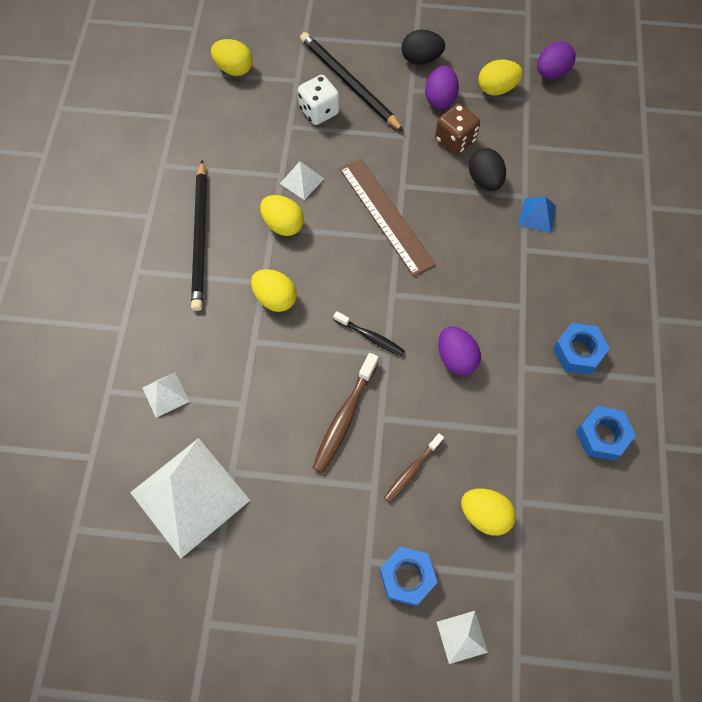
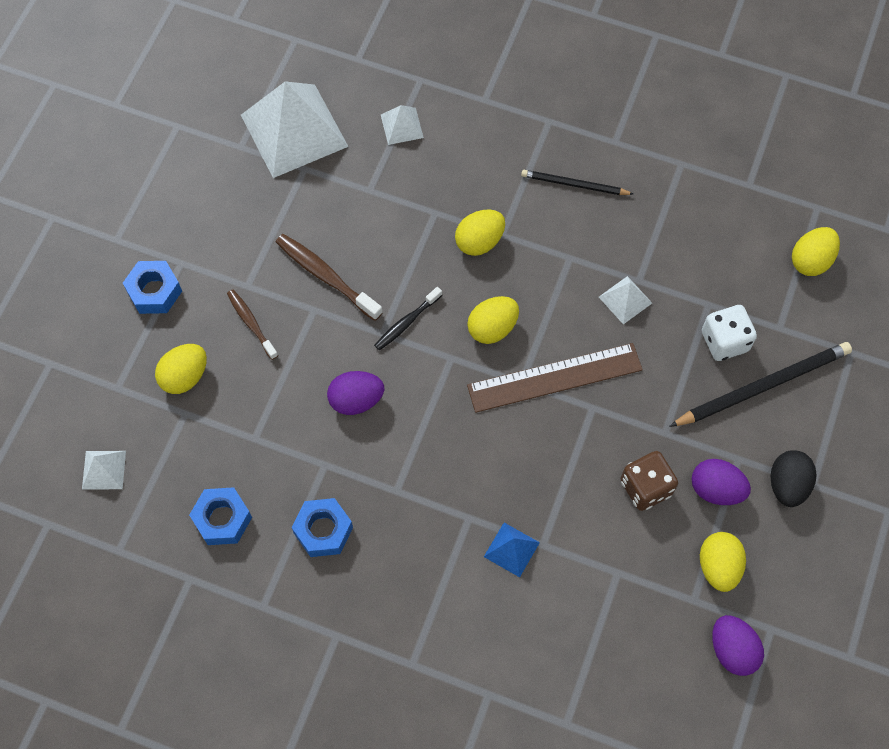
camera: 105 degrees right, 0 degrees up
(200, 238) = (574, 184): black pencil -> black pencil, size x0.59
(283, 224) = (570, 268): yellow egg -> yellow egg (492, 328)
(462, 636) = (86, 323): white pyramid -> white pyramid (104, 470)
(484, 180) = (577, 504): black egg -> none

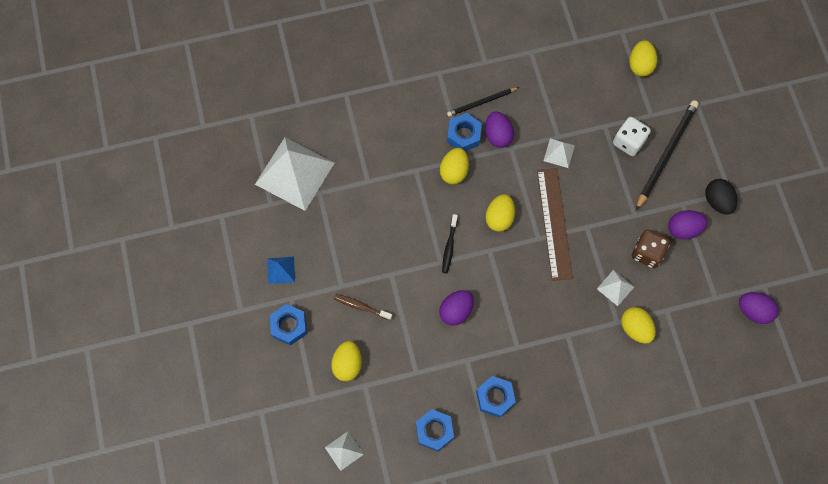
camera: 35 degrees left, 5 degrees up
(326, 276) = (382, 250): brown toothbrush -> none
(401, 126) = (356, 130): white pyramid -> white pyramid (615, 287)
(511, 549) = (603, 336): blue pyramid -> blue pyramid (281, 270)
(523, 208) = (464, 135): none -> blue nut
(554, 377) = (554, 223): brown ruler -> brown ruler turned 45 degrees counterclockwise
(564, 233) = (497, 135): none -> purple egg
(718, 566) = (715, 270): yellow egg -> yellow egg (635, 328)

